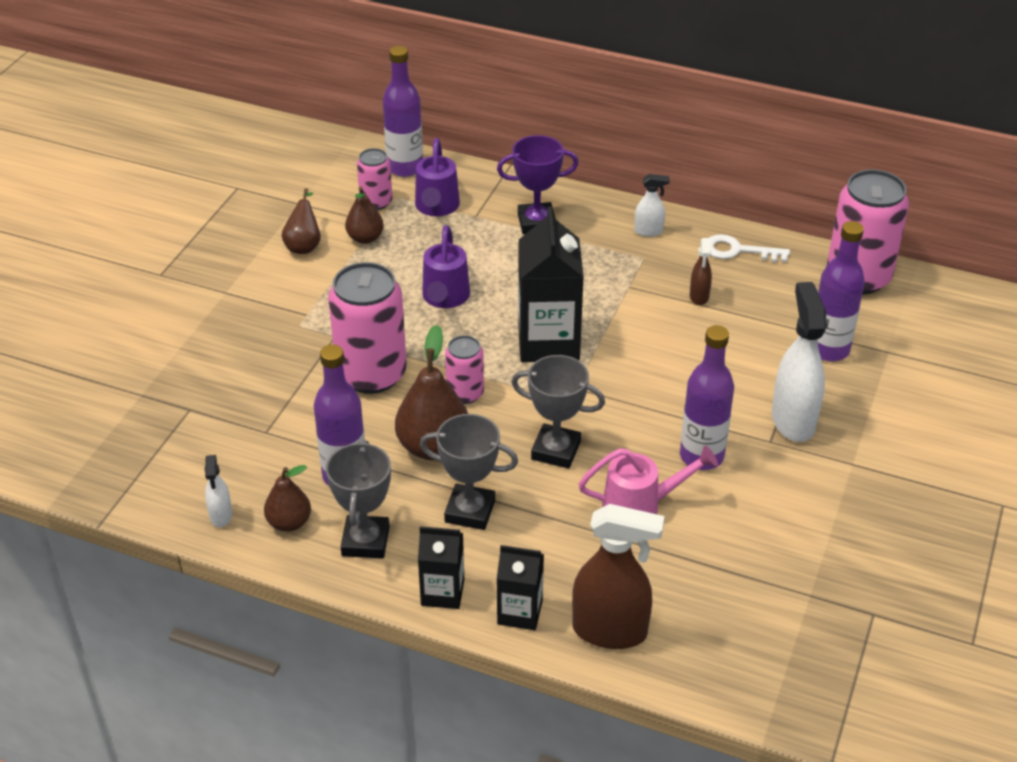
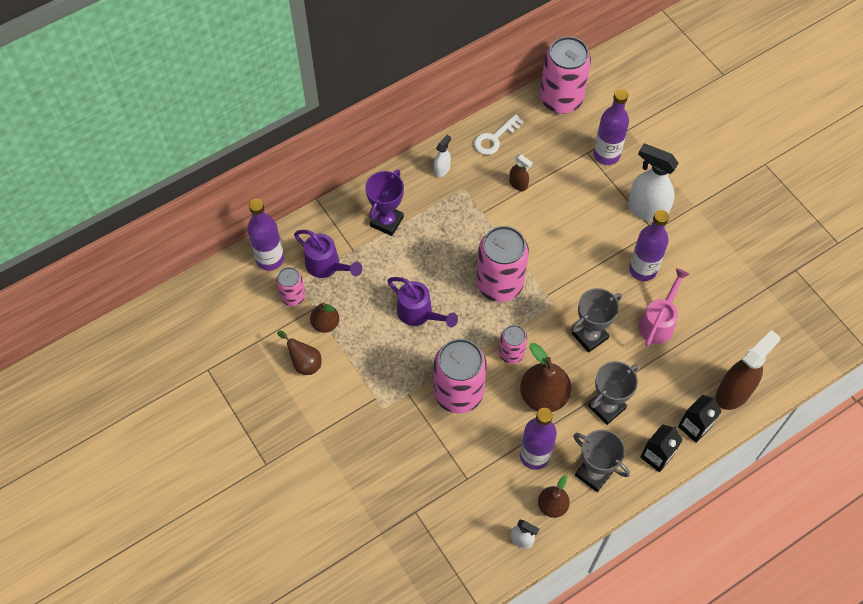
camera: 55 degrees left, 20 degrees up
(548, 342) = (499, 284): black carton -> pink can

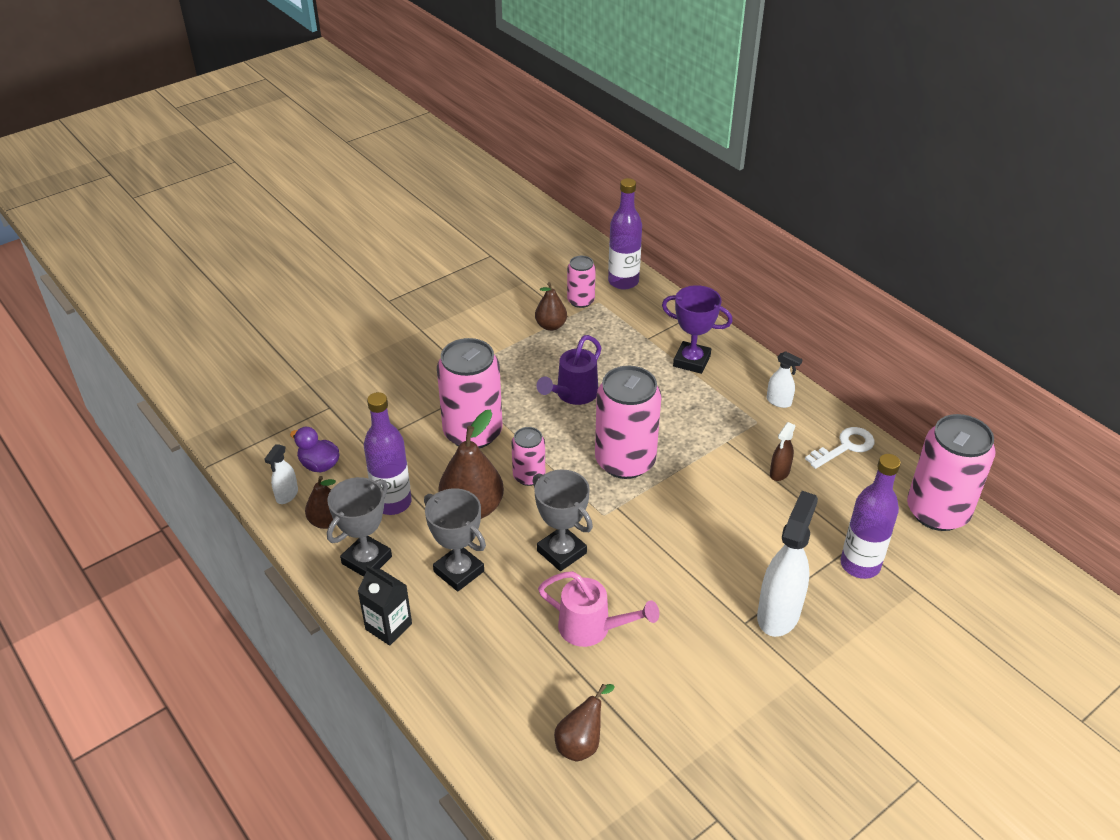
camera: 85 degrees right, 20 degrees down
(304, 362) = (503, 315): brown pear -> brown pear (581, 742)
(327, 266) = (622, 321): purple watering can -> none
(488, 516) = (319, 465): none -> purple duck
(495, 138) = (845, 447): white key -> white key turned 105 degrees clockwise
(642, 269) = (675, 609): purple bottle -> none
(694, 427) = (431, 670): black carton -> none
(733, 392) = (487, 721): brown spray bottle -> none

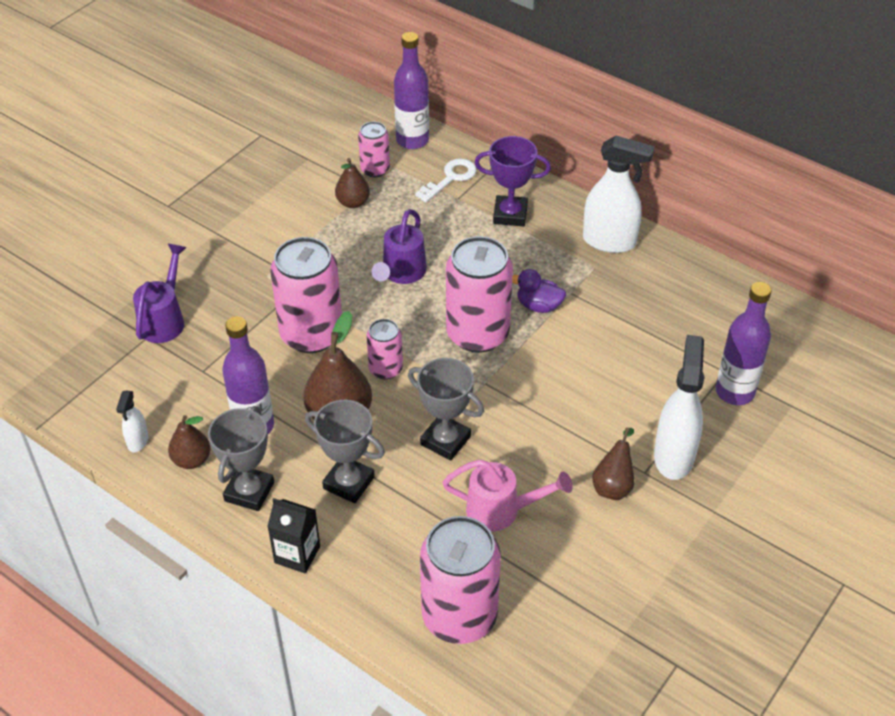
camera: 15 degrees left, 5 degrees up
(319, 465) = (160, 402): purple duck -> purple duck (538, 306)
(349, 395) = (164, 320): none -> purple watering can
(581, 742) = (528, 624): brown pear -> brown pear (613, 485)
(779, 402) = (609, 241): white spray bottle -> white spray bottle, size x2.00
(779, 473) = (632, 315): brown spray bottle -> none
(845, 447) = (686, 276): white key -> white key (450, 178)
(937, 512) = (791, 324): pink can -> pink can (459, 616)

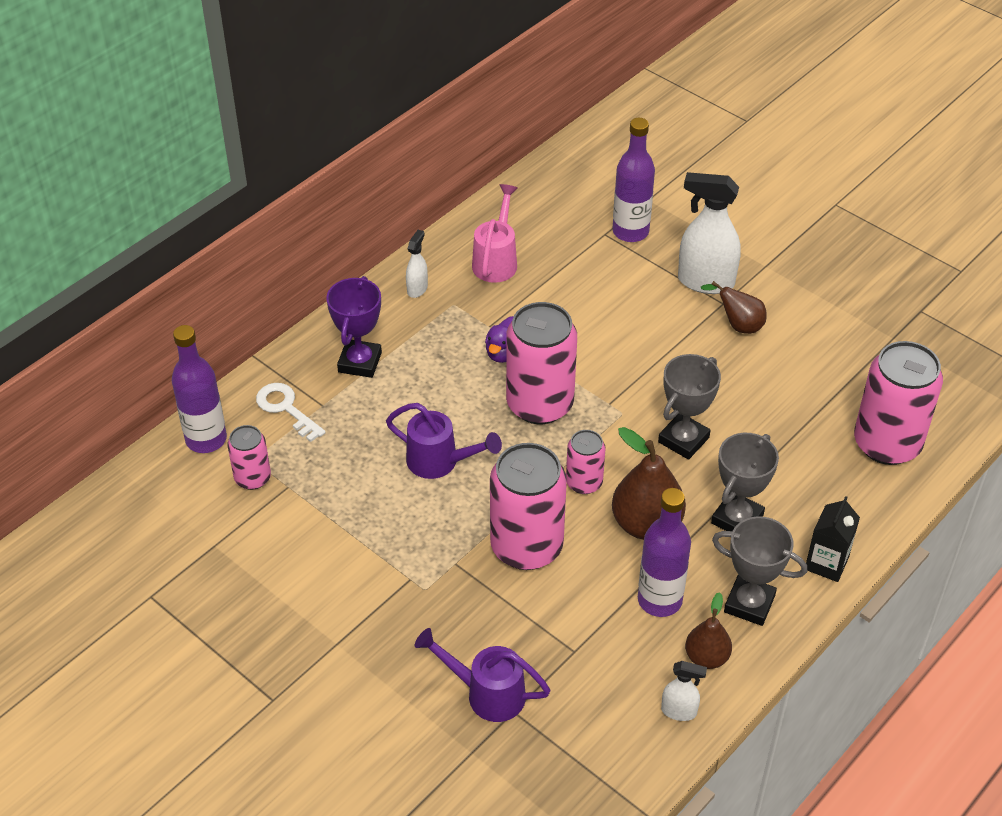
camera: 85 degrees left, 0 degrees up
(353, 203) = (310, 502): brown pear -> none
(501, 511) = (769, 405): pink watering can -> pink watering can (496, 260)
(609, 241) = (417, 289): white spray bottle -> white spray bottle, size x0.50

